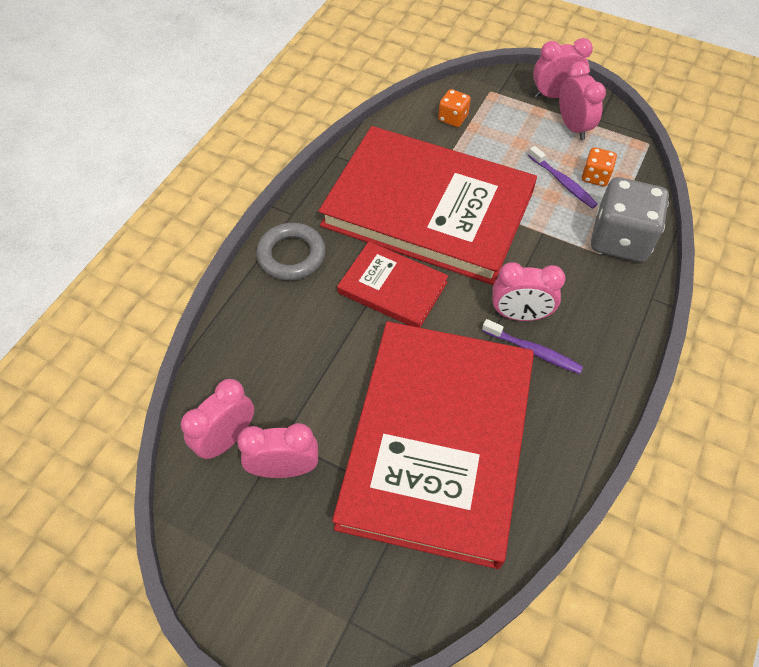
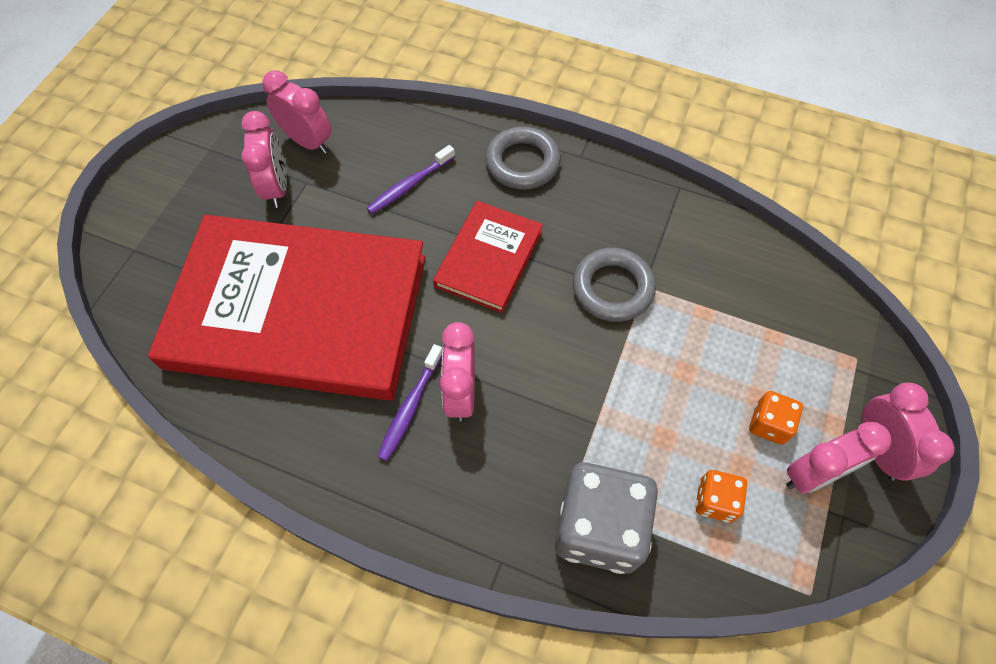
camera: 85 degrees right, 5 degrees up
(428, 209) = (612, 288): red book -> grey ring
(453, 118) = (783, 311): orange dice -> orange dice (769, 424)
(563, 182) = (693, 453): purple toothbrush -> purple toothbrush (410, 185)

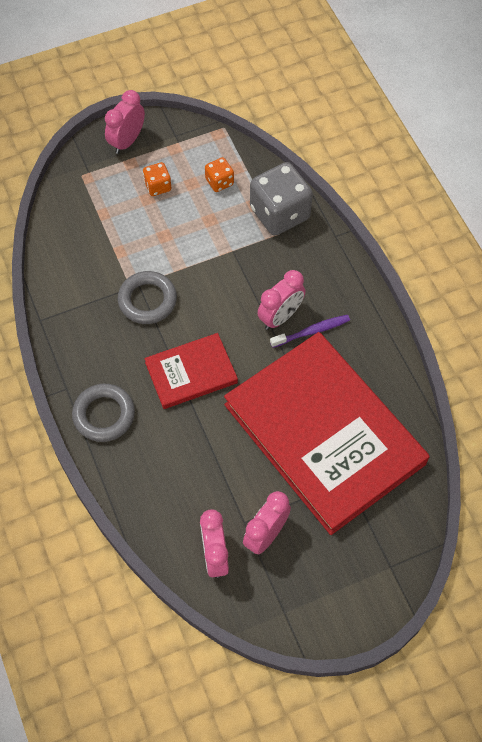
camera: 135 degrees left, 0 degrees up
(410, 185) = (185, 461): purple toothbrush -> none
(813, 474) = (166, 156): pink clock -> none

